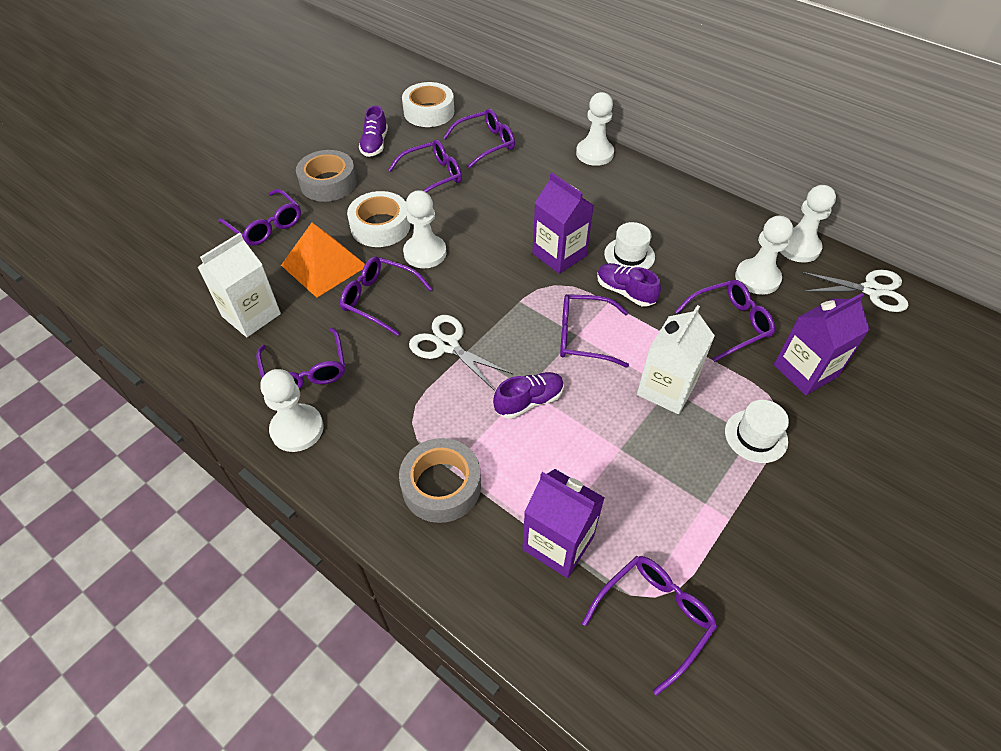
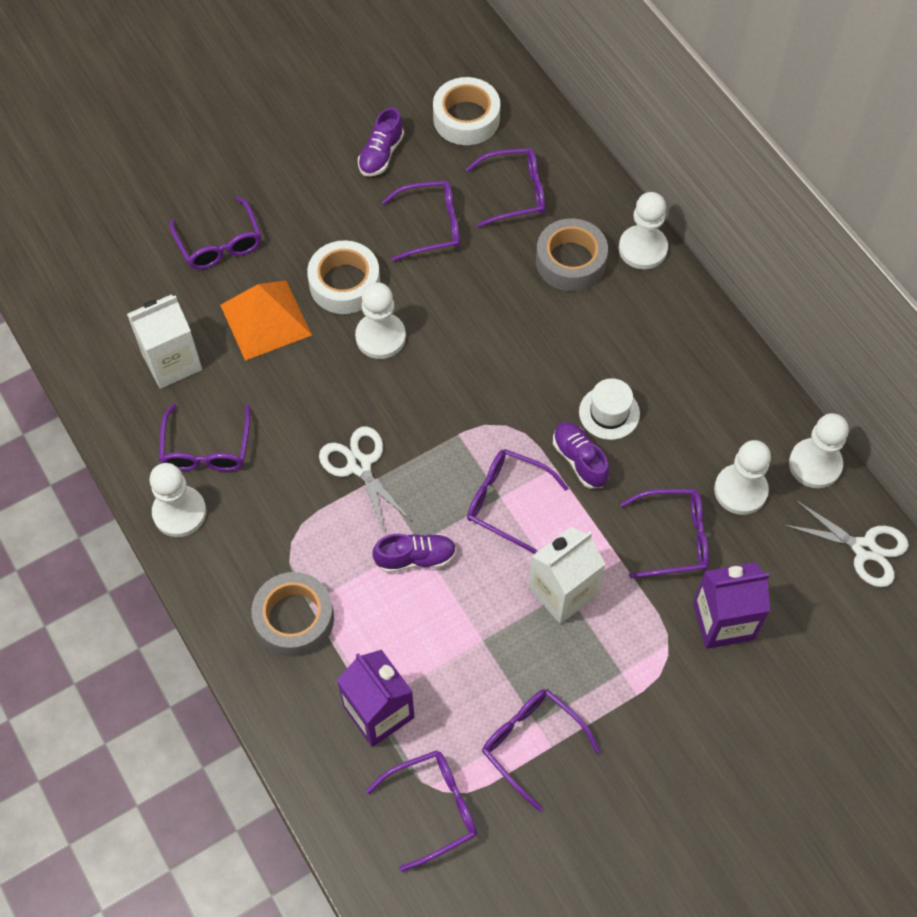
camera: 20 degrees right, 10 degrees up
(328, 183) = (307, 200): grey tape -> grey tape (570, 261)
(379, 299) = (310, 384): purple glasses -> purple glasses (531, 743)
(559, 254) = (529, 386): purple carton -> none
(756, 436) = (626, 674): white hat -> none

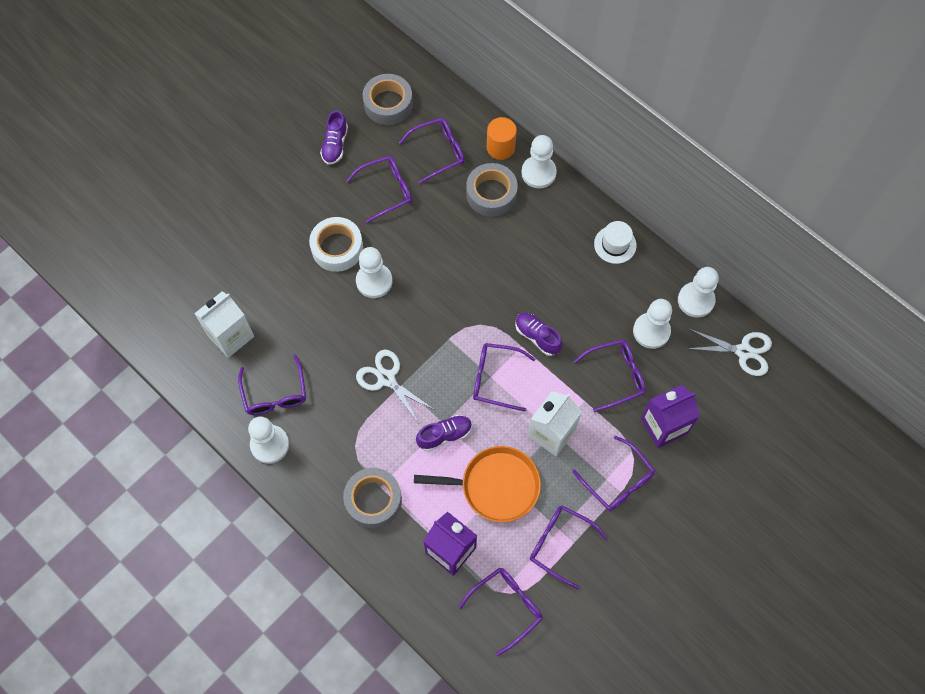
camera: 15 degrees left, 5 degrees up
(220, 244) = (238, 239): purple glasses -> purple glasses (618, 481)
(266, 320) = (289, 288): orange pyramid -> none
(465, 642) = (495, 486): none -> orange pan
(466, 118) = (388, 104): white tape -> grey tape
(600, 205) = (500, 147): none -> orange cylinder
(609, 413) = (548, 298): white hat -> white hat (615, 244)

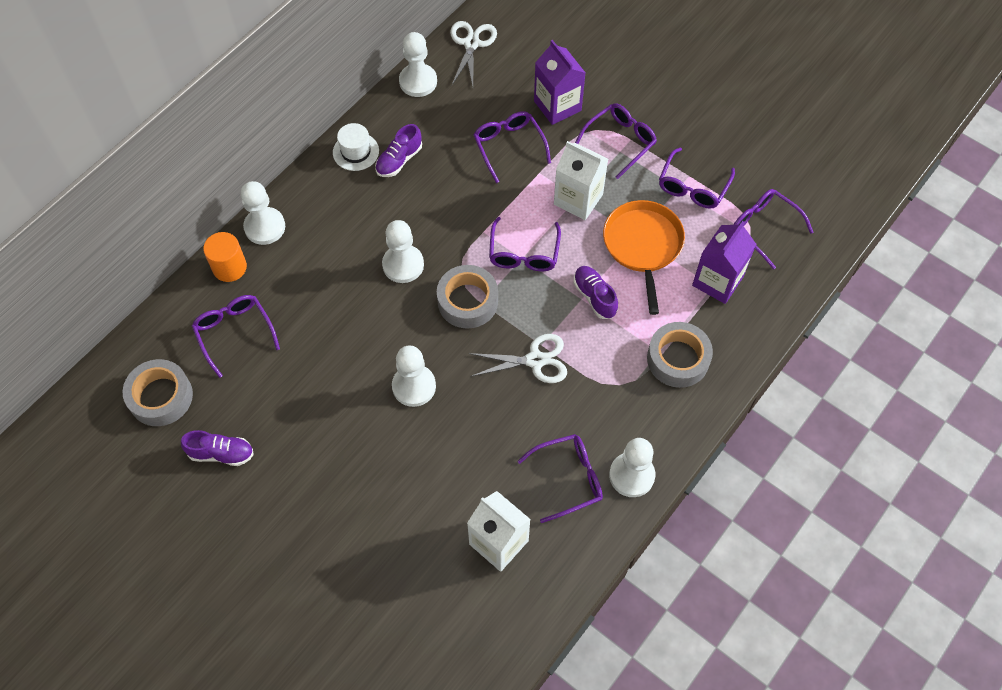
camera: 95 degrees left, 5 degrees down
(337, 248) = (371, 433): white tape -> none
(386, 191) = (289, 386): purple glasses -> none
(386, 378) = (535, 360): white scissors -> white scissors turned 135 degrees counterclockwise
(491, 194) = (293, 273): grey tape -> grey tape (467, 301)
(537, 337) = (471, 217): purple shoe -> purple shoe (399, 160)
(651, 331) = (456, 118): white pawn -> white pawn (403, 265)

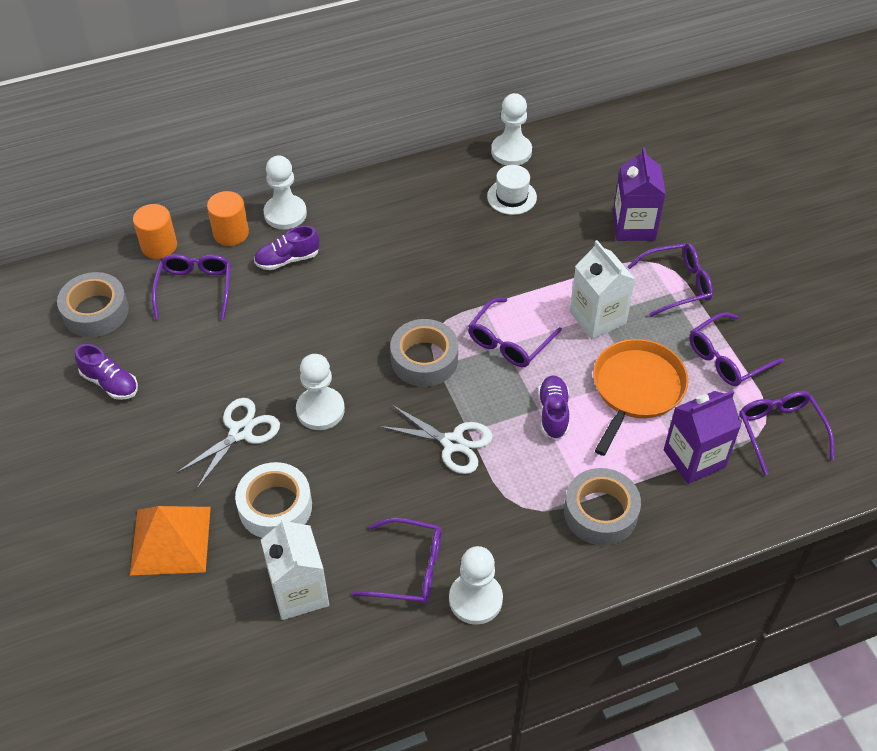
camera: 30 degrees right, 10 degrees down
(174, 309) = (159, 246): none -> orange cylinder
(356, 152) = (411, 186): white hat -> white hat (511, 197)
(369, 557) = (171, 540): none -> orange pyramid
(399, 160) = (446, 210): purple shoe -> purple shoe (287, 259)
(403, 265) = (386, 300): white pawn -> none
(433, 485) = (275, 506): none -> white tape
(471, 44) = (585, 140): white scissors -> white scissors (240, 432)
(509, 146) = (560, 242): purple glasses -> none

